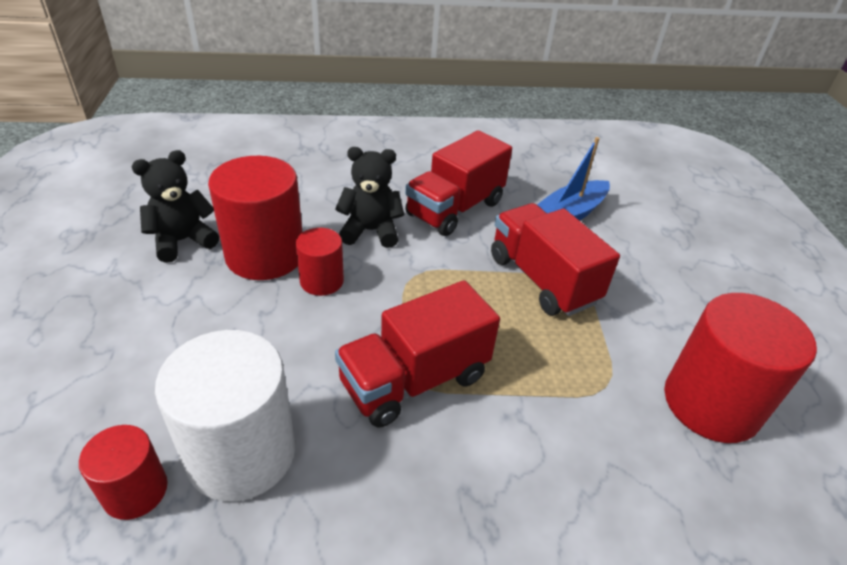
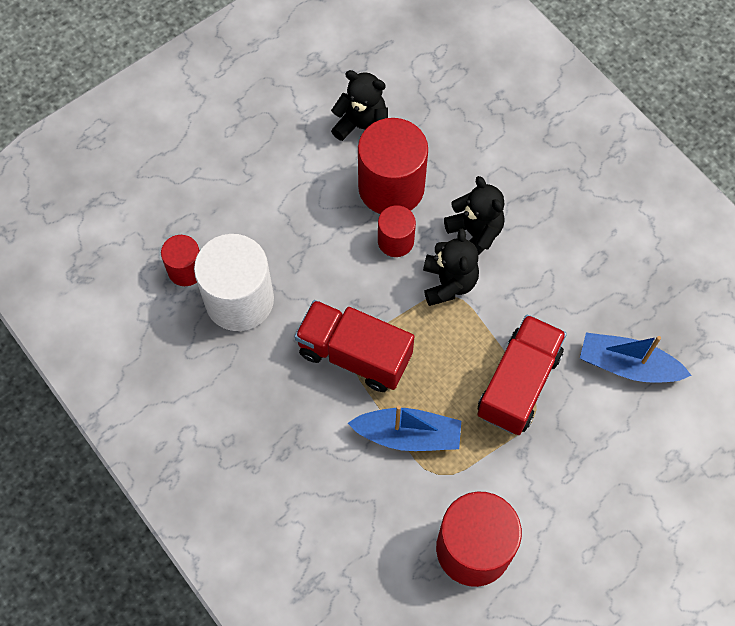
camera: 60 degrees right, 25 degrees up
(401, 270) = (448, 283): none -> black teddy bear
(455, 209) = (556, 274): red truck -> none
(544, 386) = (408, 435): none -> blue boat

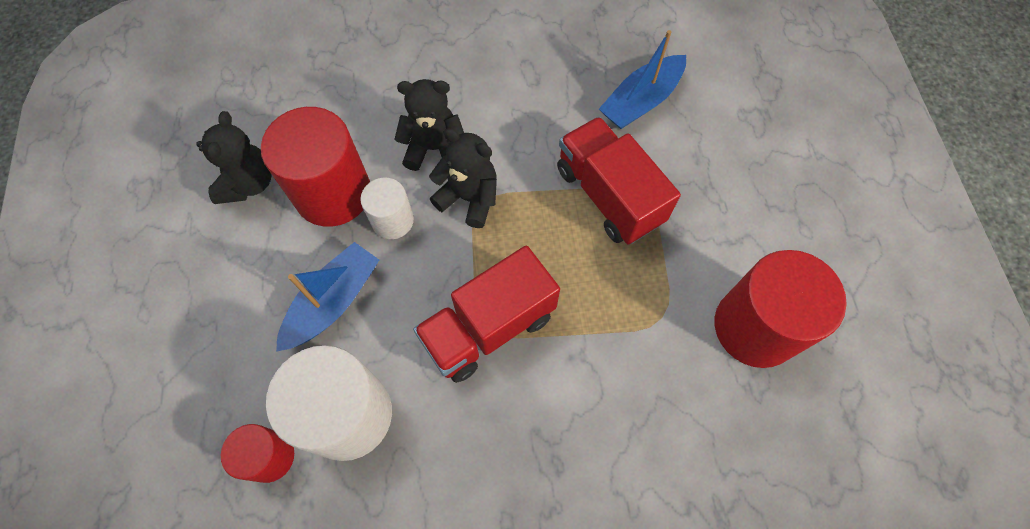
camera: 60 degrees left, 0 degrees up
(362, 127) = (248, 183): black teddy bear -> black teddy bear turned 135 degrees clockwise
(395, 241) = (392, 220): red cylinder -> white cylinder
(408, 435) = (605, 323): blue boat -> blue boat (333, 302)

